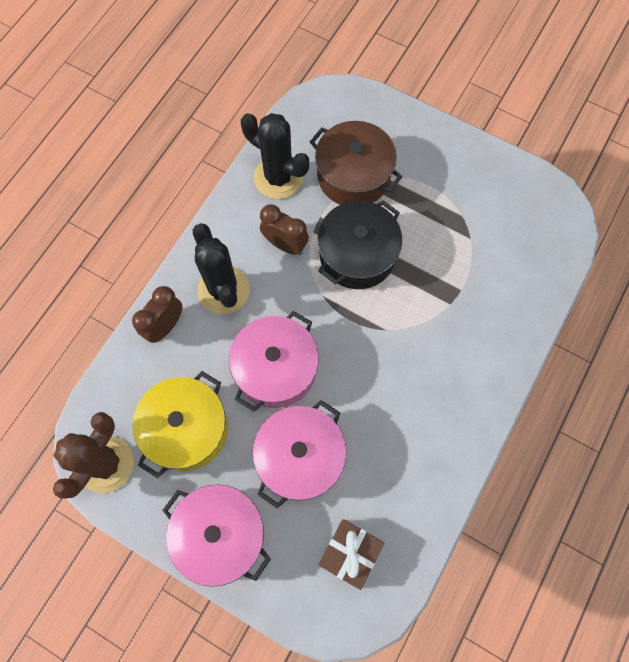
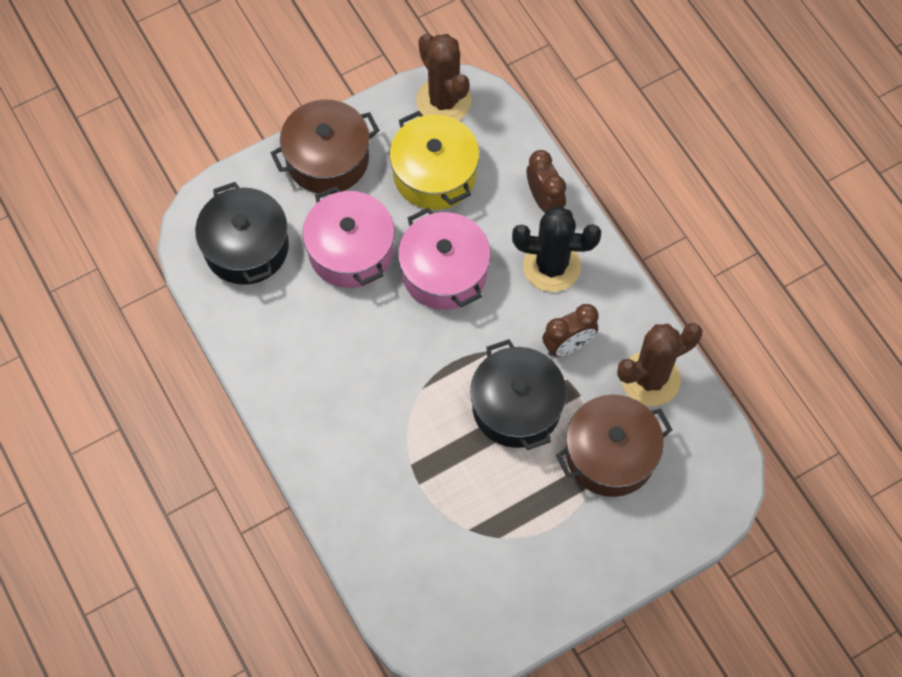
camera: 120 degrees right, 5 degrees down
(221, 535) = (327, 159): pink pot -> brown pot
(278, 177) = (650, 379): black cactus -> brown cactus
(350, 553) = (246, 247): brown gift -> black pot

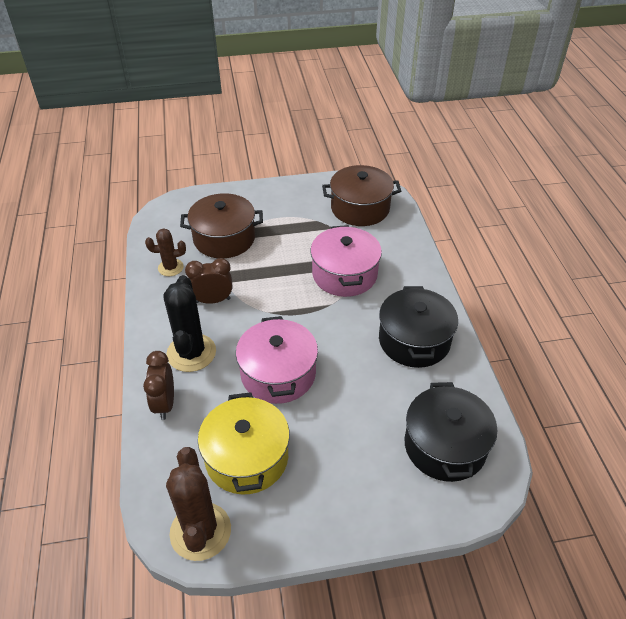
camera: 160 degrees left, 20 degrees down
(327, 159) = (343, 507): brown pot -> brown pot (360, 208)
(351, 251) = (350, 414): pink pot -> pink pot (344, 274)
(516, 407) = (270, 277): black pot -> black pot (414, 340)
(551, 266) = (191, 353): black cactus -> black cactus turned 60 degrees clockwise
(650, 379) = (170, 267): brown cactus -> brown cactus, size x0.58

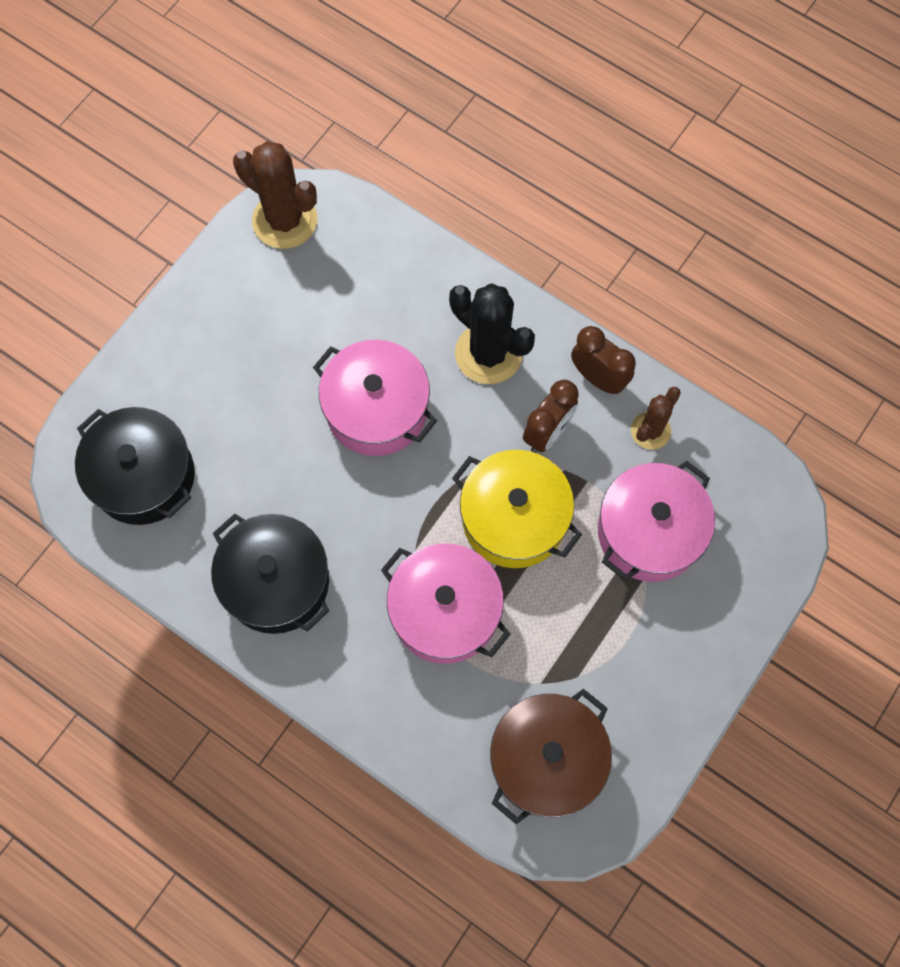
camera: 135 degrees right, 25 degrees up
(165, 404) = (446, 285): brown clock -> brown clock (598, 378)
(224, 238) = (649, 532): brown pot -> pink pot
(247, 457) = (314, 305): yellow pot -> yellow pot (514, 518)

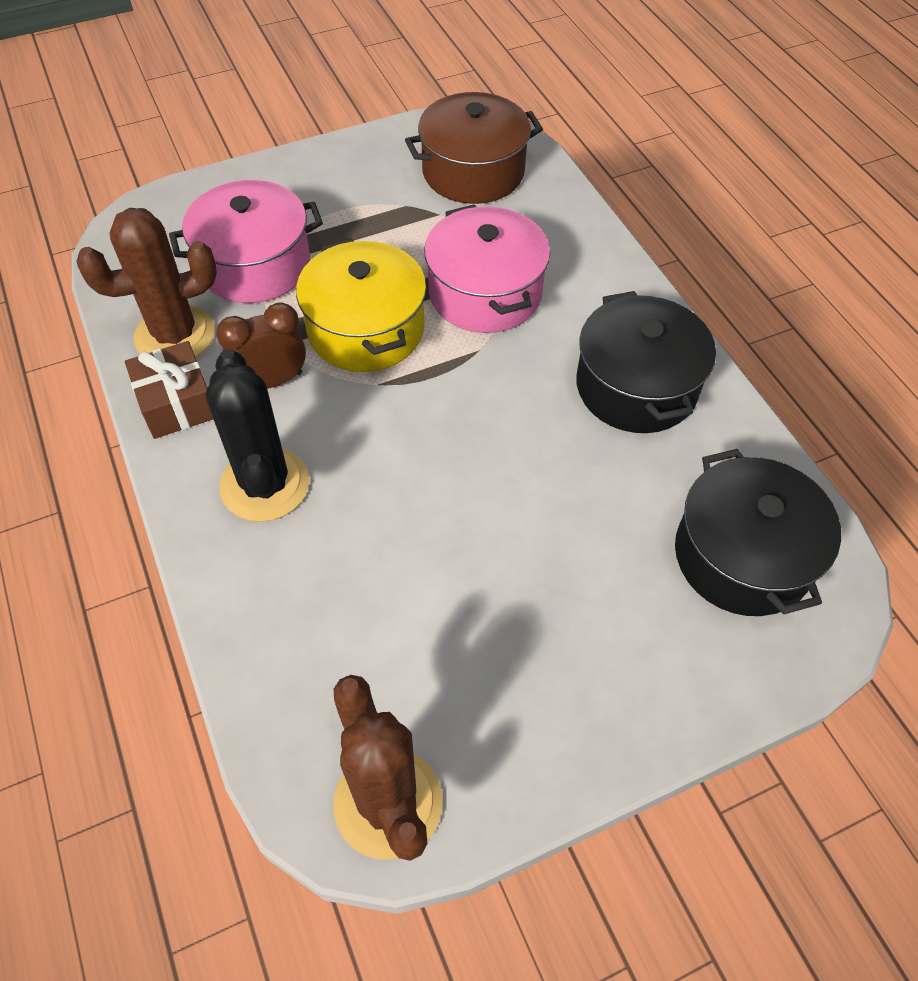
camera: 150 degrees left, 15 degrees down
(377, 409) = (430, 491): pink pot -> none
(598, 378) = (176, 403): brown clock -> brown gift
(650, 431) = (175, 335): brown cactus -> brown cactus, size x1.71

